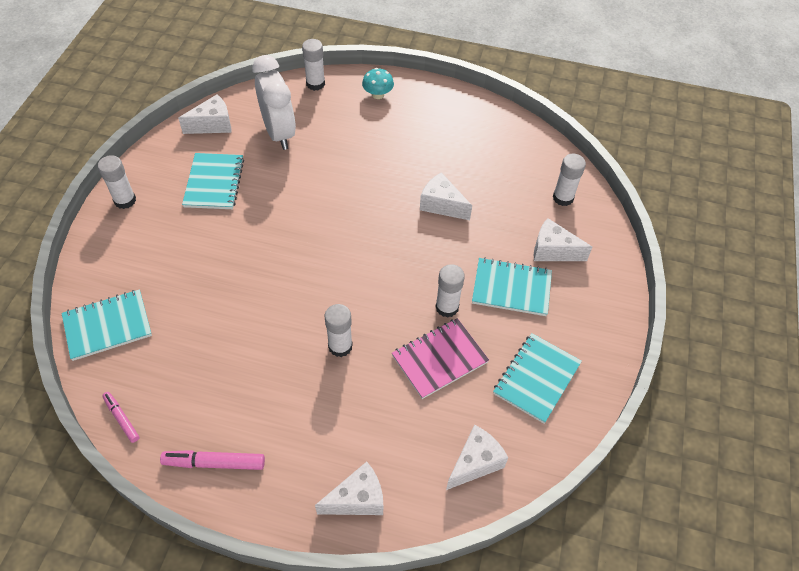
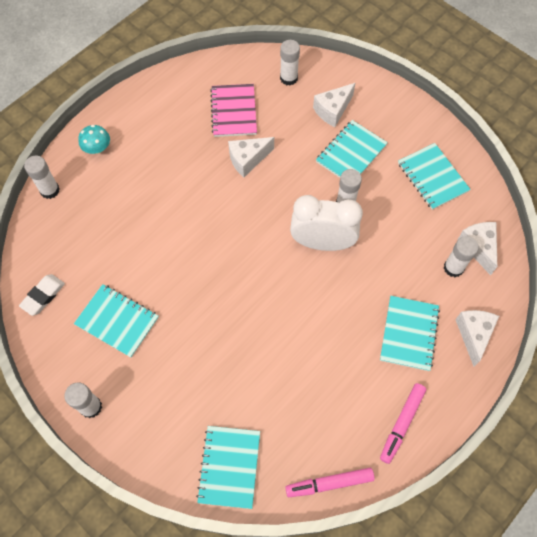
camera: 60 degrees left, 10 degrees up
(122, 418) = (329, 483): pink marker -> pink marker, size x1.57
(213, 125) = (43, 296): white cheese -> white eraser
(279, 133) = (91, 245): white clock -> white clock (322, 243)
(324, 429) = (409, 334): none -> turquoise notebook
(340, 346) = (342, 291): white glue stick -> white glue stick (453, 268)
(439, 359) = (387, 229): pink notebook -> pink notebook (234, 111)

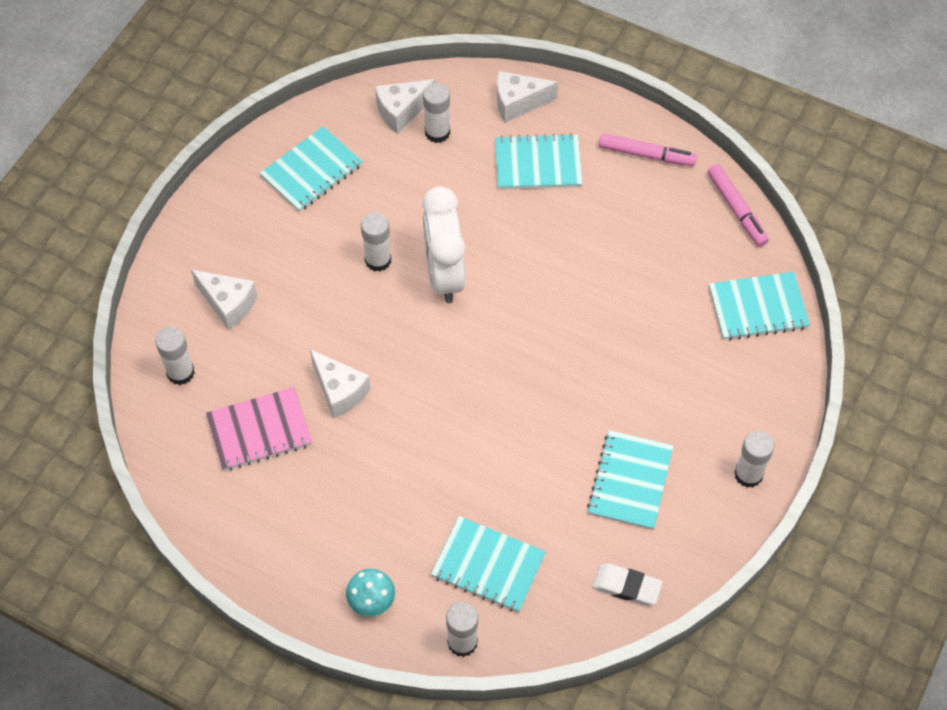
camera: 105 degrees left, 5 degrees down
(351, 153) = (297, 268): turquoise notebook -> turquoise notebook (488, 565)

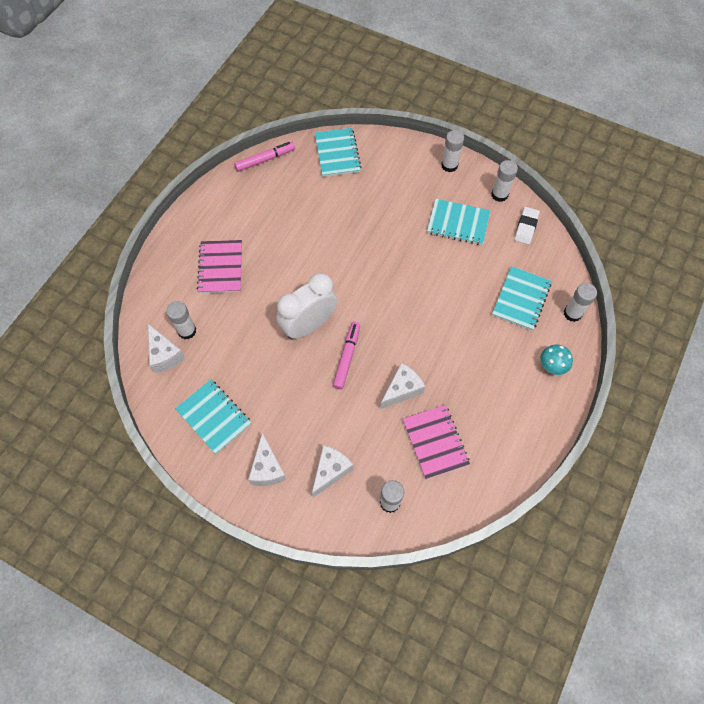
camera: 90 degrees left, 5 degrees up
(378, 260) = (295, 368): white glue stick -> white glue stick (499, 194)
(444, 274) = (309, 325): white clock -> white clock turned 150 degrees clockwise
(518, 103) = (167, 279): white cheese -> white cheese (267, 468)
(538, 164) = (221, 267): turquoise notebook -> pink notebook
(646, 155) = (219, 205): pink marker -> pink marker (347, 357)

